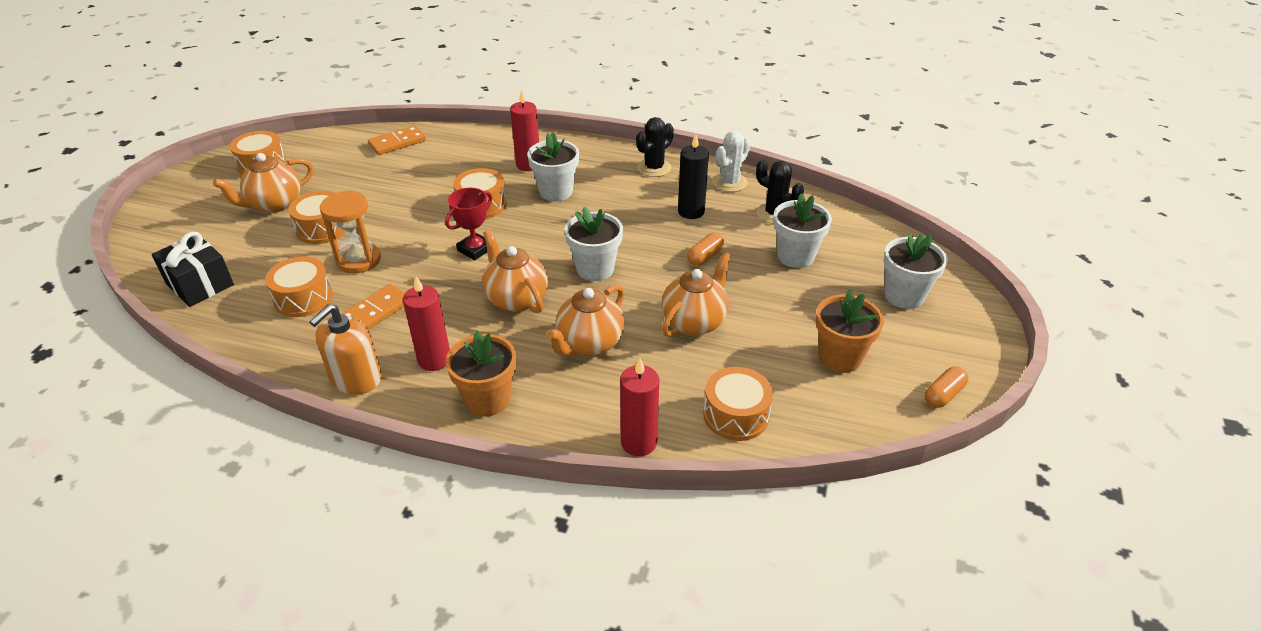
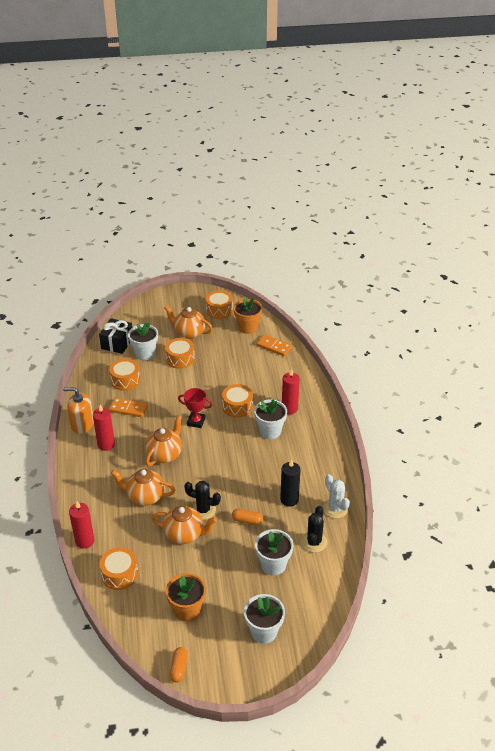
camera: 65 degrees right, 0 degrees up
(359, 260) = (163, 384): orange hourglass -> none
(488, 399) = (89, 475): orange flower pot -> orange flower pot (247, 327)
(595, 269) = (207, 476): white flower pot -> white flower pot (145, 354)
(654, 168) = (326, 466): black cactus -> black cactus (203, 510)
(729, 182) = (335, 509): white cactus -> white cactus turned 45 degrees clockwise
(943, 394) = (179, 668): orange capsule -> orange capsule turned 75 degrees clockwise

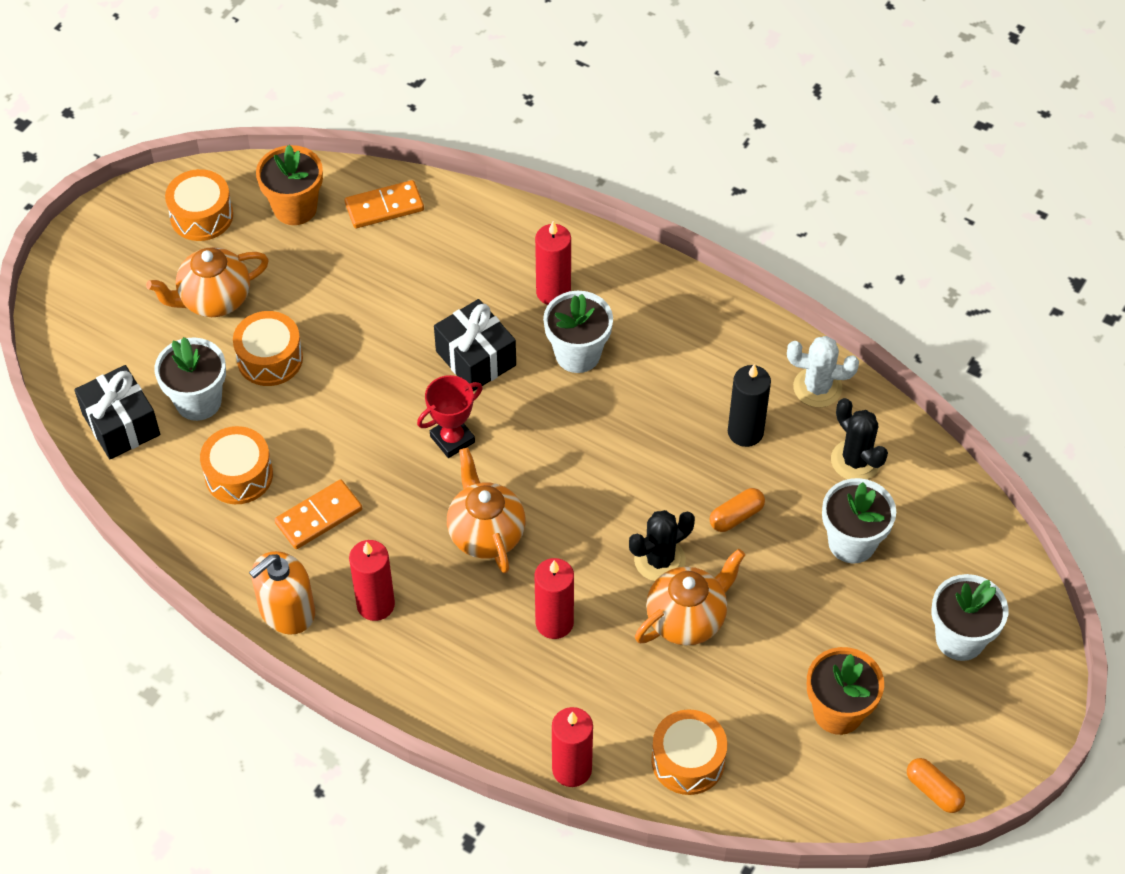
camera: 50 degrees left, 15 degrees up
(145, 497) = (554, 622): orange teapot -> red candle
(237, 406) = (476, 358): orange drum -> black gift

